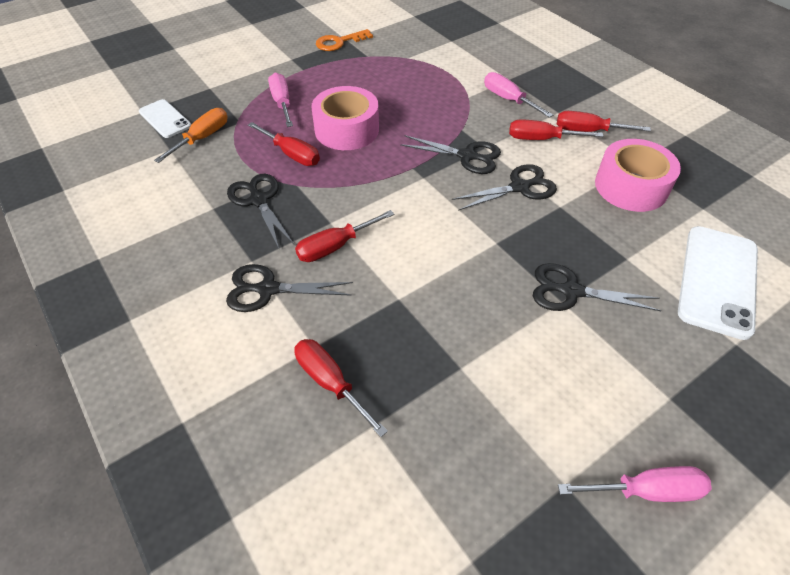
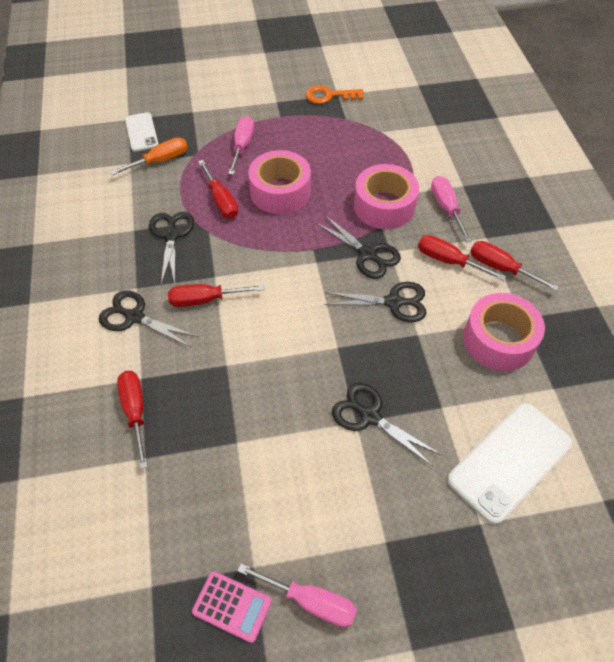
camera: 25 degrees right, 5 degrees up
(453, 113) = (384, 206): none -> pink tape
(573, 537) = (232, 606): none -> pink calculator

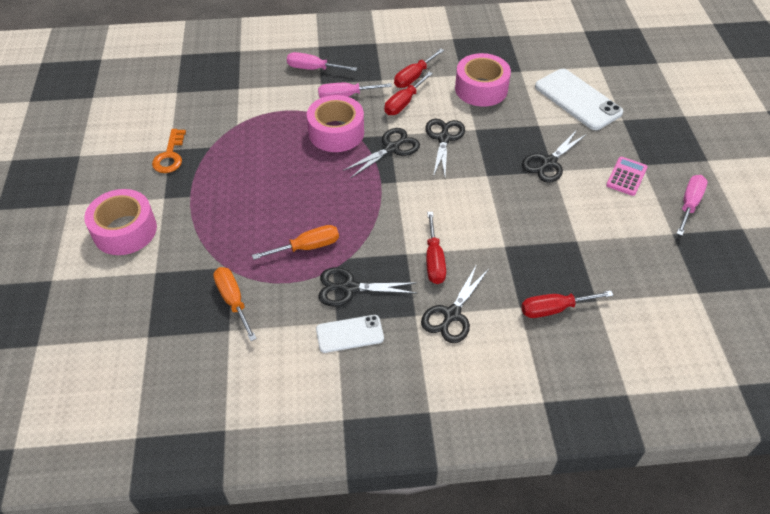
camera: 85 degrees left, 5 degrees down
(141, 132) = (177, 321): white phone -> white phone (349, 334)
(221, 201) = (307, 247): red screwdriver -> orange screwdriver
(232, 606) = (701, 245): pink calculator -> pink calculator (626, 176)
(242, 146) = (228, 228): pink screwdriver -> pink screwdriver (313, 69)
(280, 191) = (303, 201): pink tape -> pink tape (125, 230)

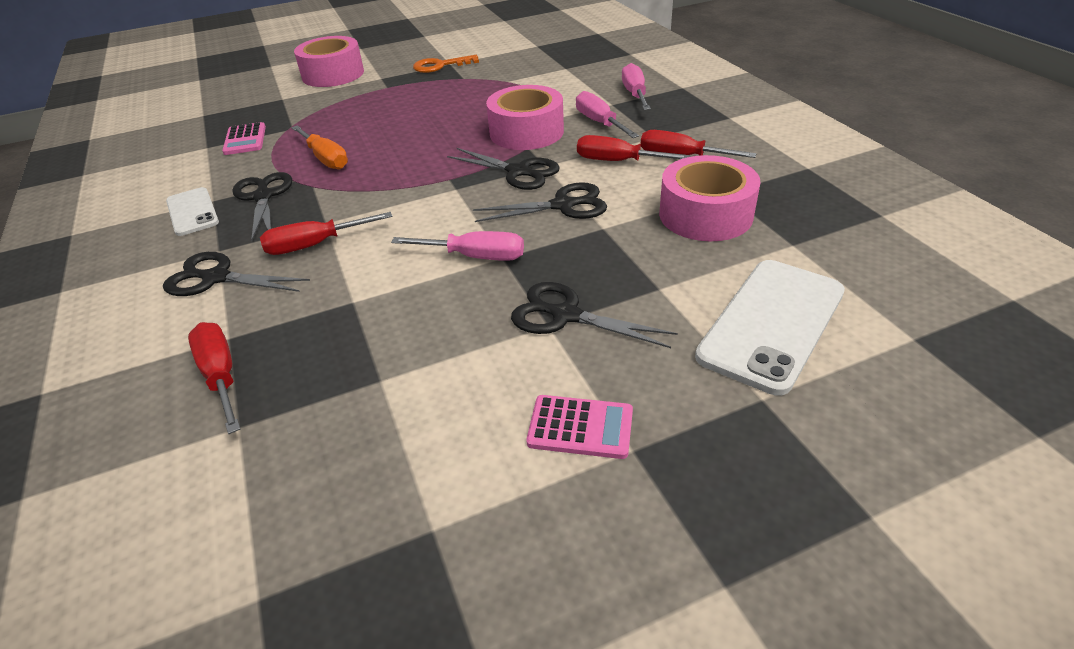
camera: 75 degrees right, 10 degrees down
(233, 301) = (245, 140): orange screwdriver -> pink calculator
(689, 204) = (538, 556): pink screwdriver -> pink screwdriver (475, 257)

